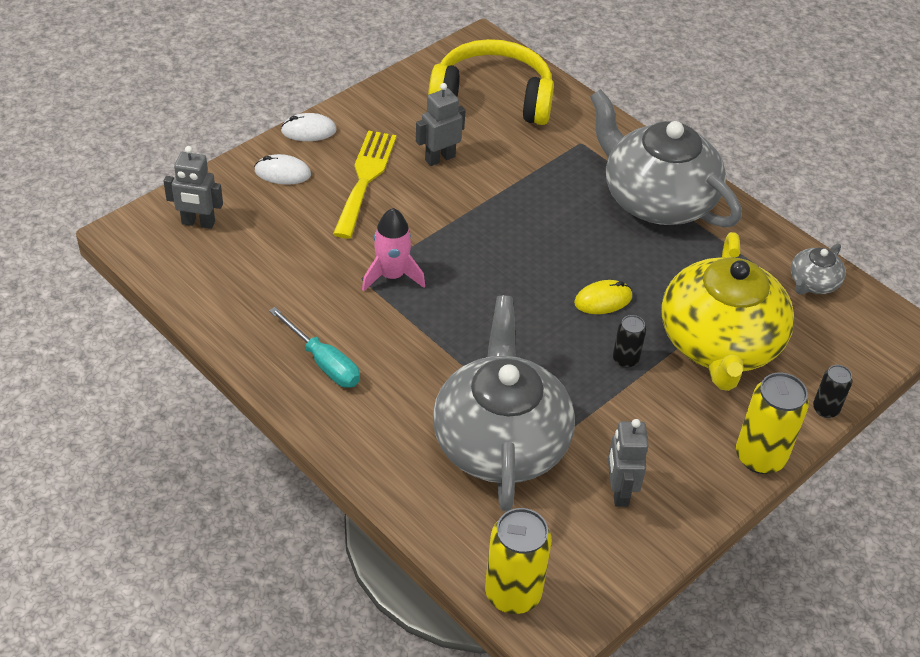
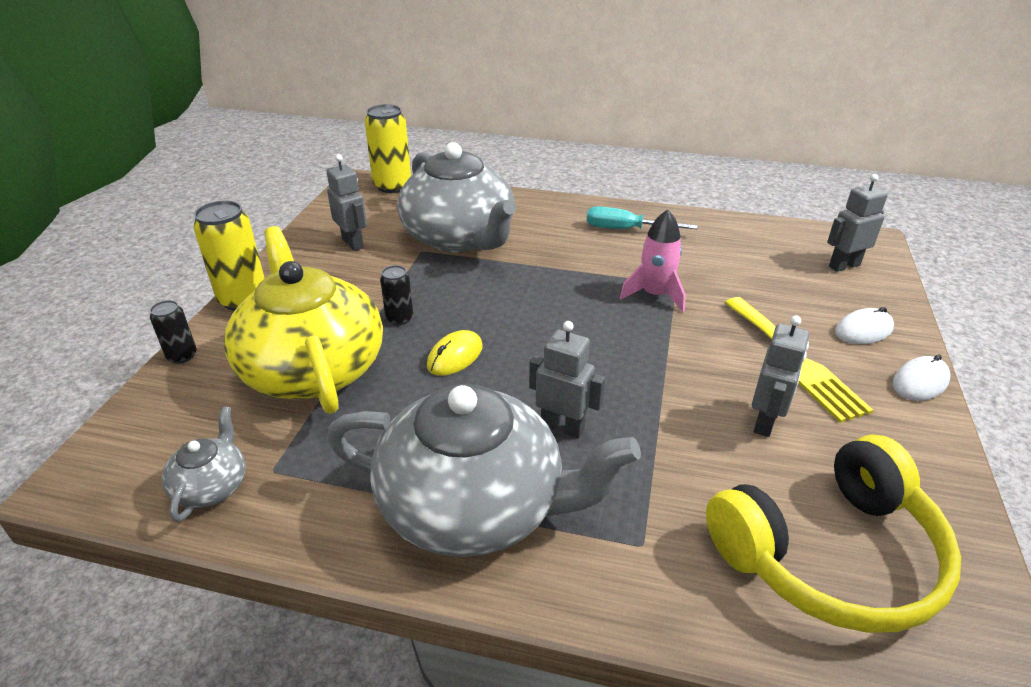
camera: 150 degrees right, 10 degrees down
(568, 214) = (562, 427): none -> grey robot

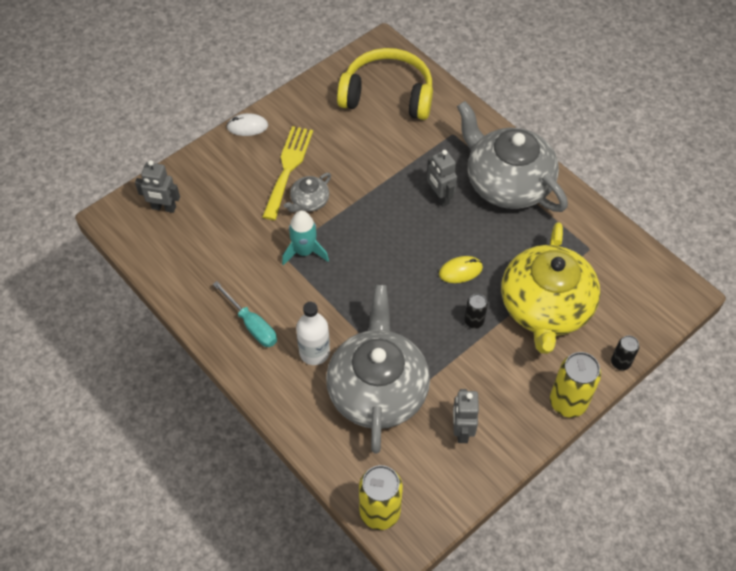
camera: 145 degrees left, 20 degrees up
(211, 486) = (620, 255): grey teapot -> grey teapot (309, 201)
(546, 236) = (314, 352): none -> white bottle
(654, 295) = (305, 251): pink rocket -> turquoise rocket
(765, 422) = (345, 149): grey robot -> none
(863, 330) = (227, 164): white mouse -> none

